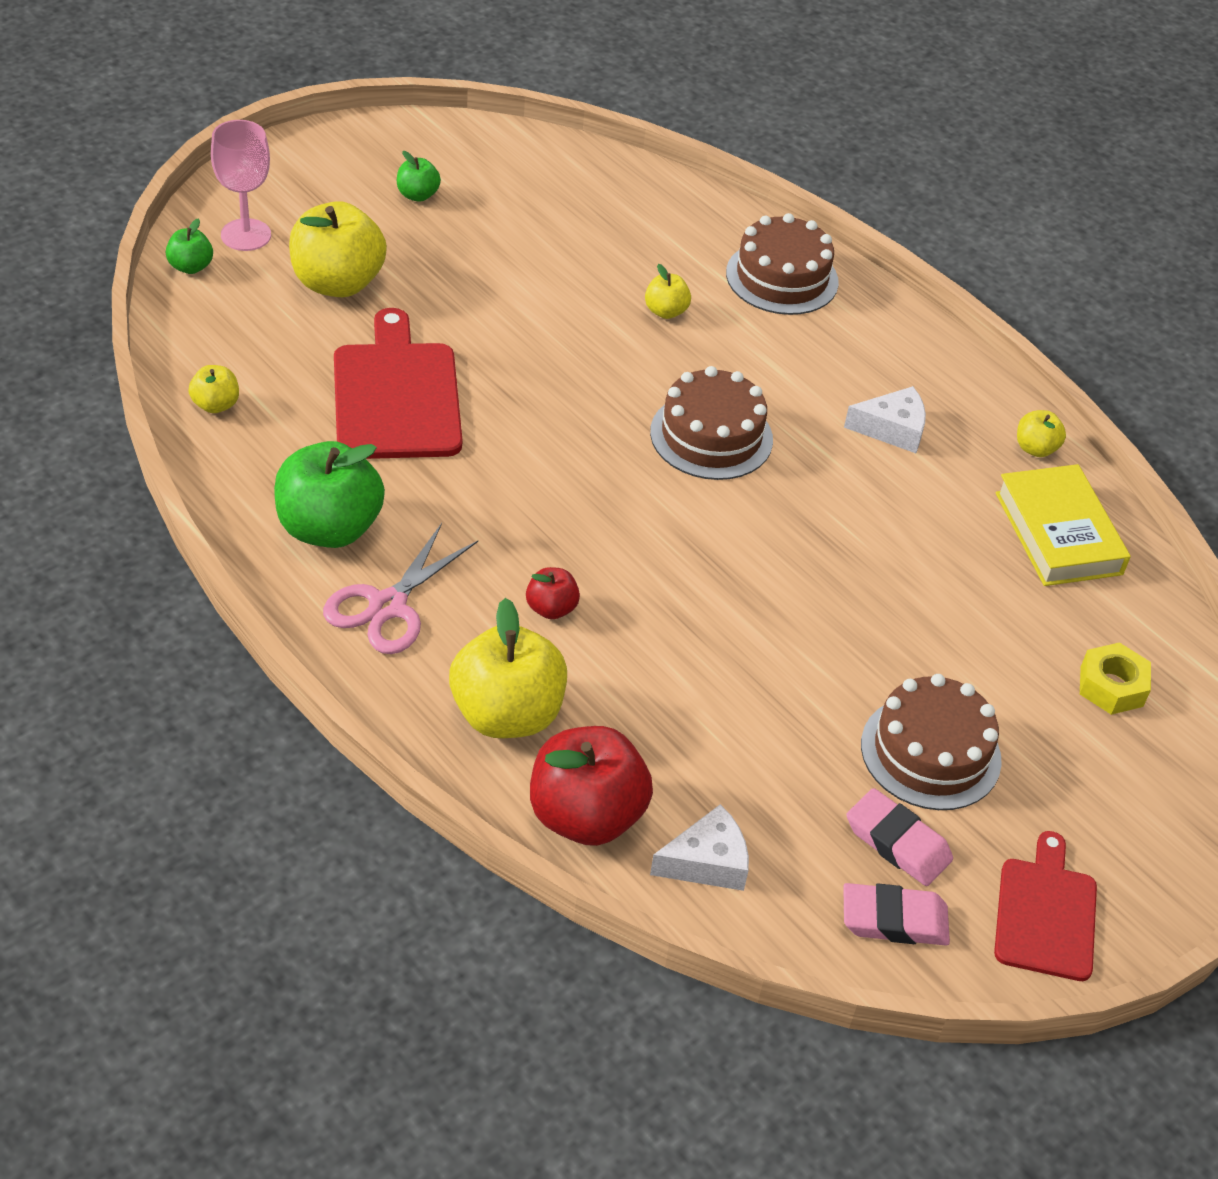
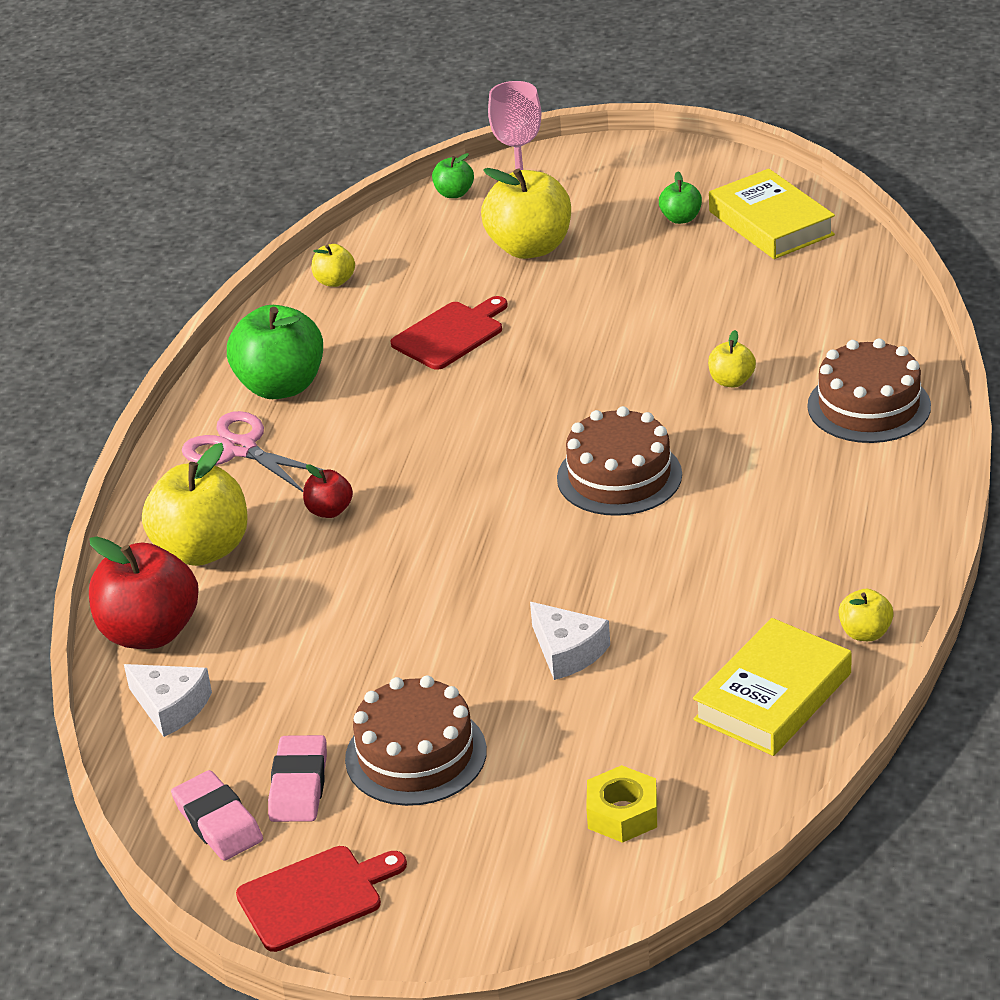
camera: 60 degrees right, 10 degrees down
(388, 606) = (240, 449): pink scissors -> pink scissors turned 45 degrees clockwise
(396, 395) = (450, 334): red cutting board -> red cutting board, size x0.64
(491, 165) = (771, 223): none -> yellow book
(892, 429) = (768, 551): white cheese -> white cheese (567, 651)

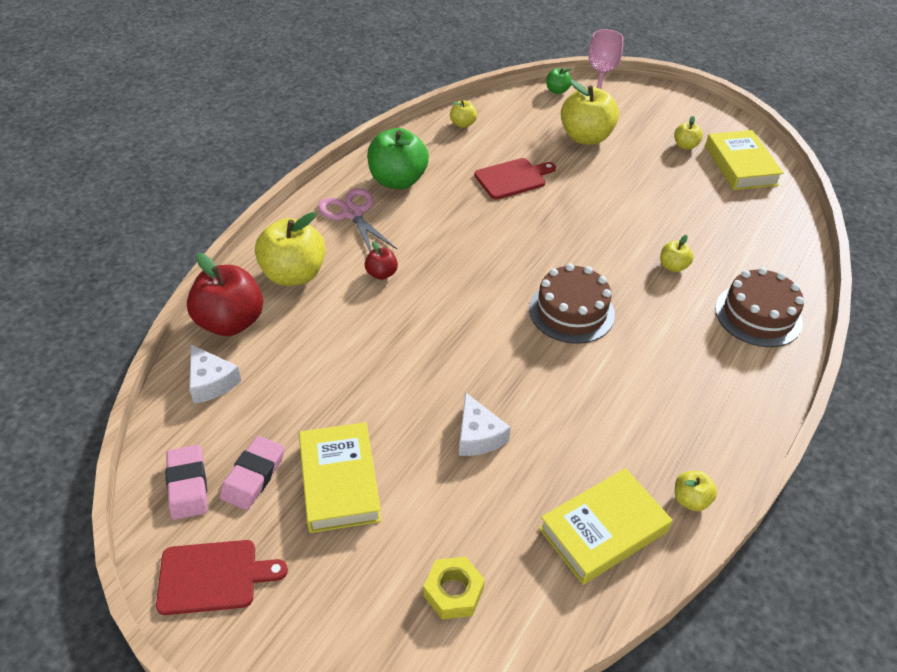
camera: 15 degrees right, 10 degrees up
(416, 755) = (339, 481): brown cake -> yellow book
(681, 218) = (685, 146): green apple -> yellow apple

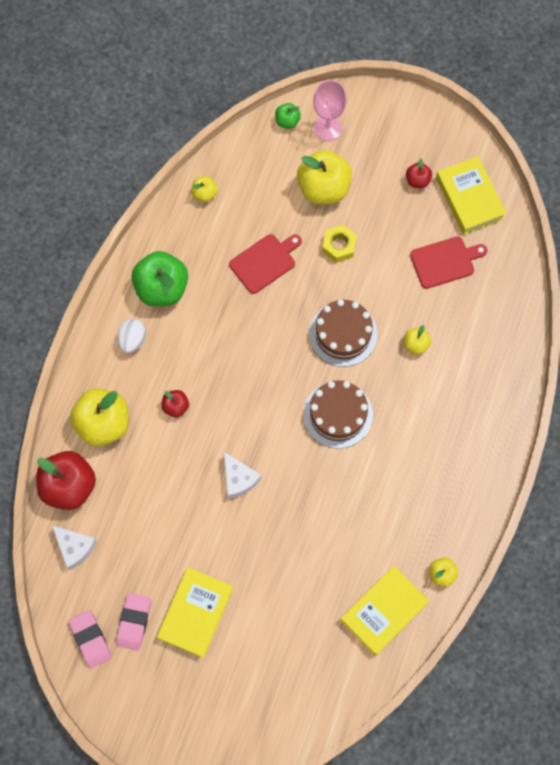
camera: 10 degrees left, 25 degrees up
(213, 576) = (133, 703): red cutting board -> red cutting board (445, 261)
(339, 481) = (195, 613): yellow book -> yellow book turned 45 degrees clockwise
(352, 213) = (132, 340): pink scissors -> white egg
(453, 592) = (292, 679): yellow nut -> yellow nut (339, 246)
(478, 435) = (285, 552): white cheese -> white cheese (239, 479)
(685, 146) = (417, 180): yellow apple -> red apple
(758, 315) = (487, 385): brown cake -> brown cake (343, 334)

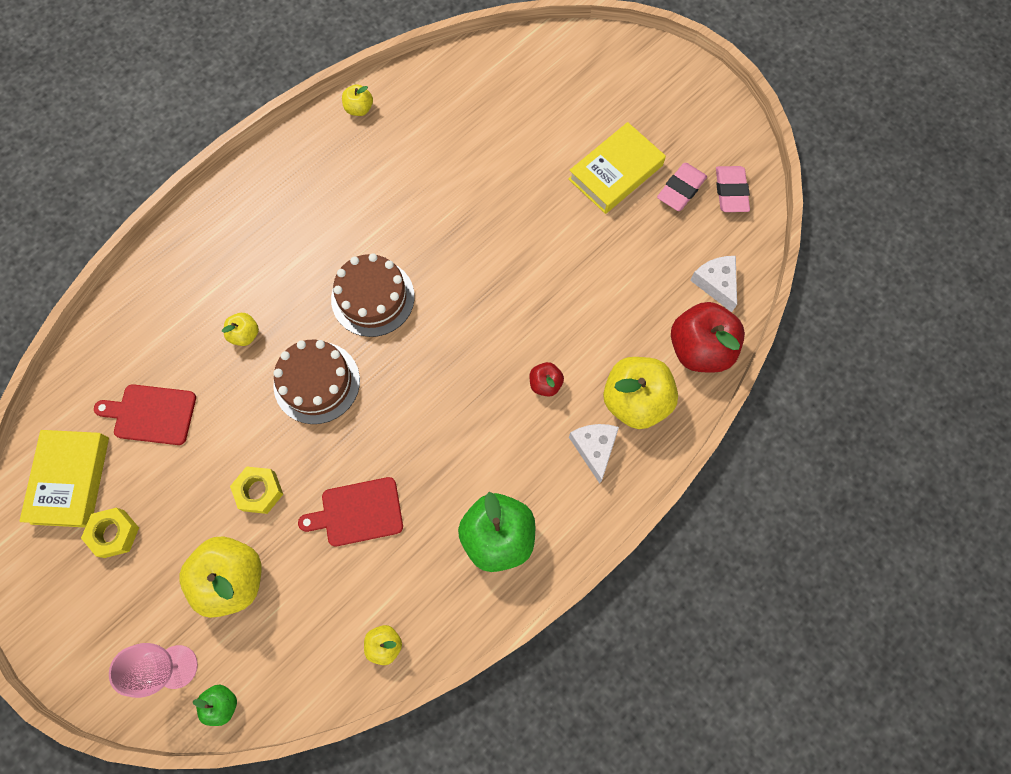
camera: 155 degrees left, 0 degrees up
(132, 340) = (561, 485): white egg -> none
(239, 479) = (512, 278): white cheese -> white cheese (594, 448)
(384, 611) = (432, 101): yellow book -> none
(417, 180) = (114, 533): red apple -> yellow nut

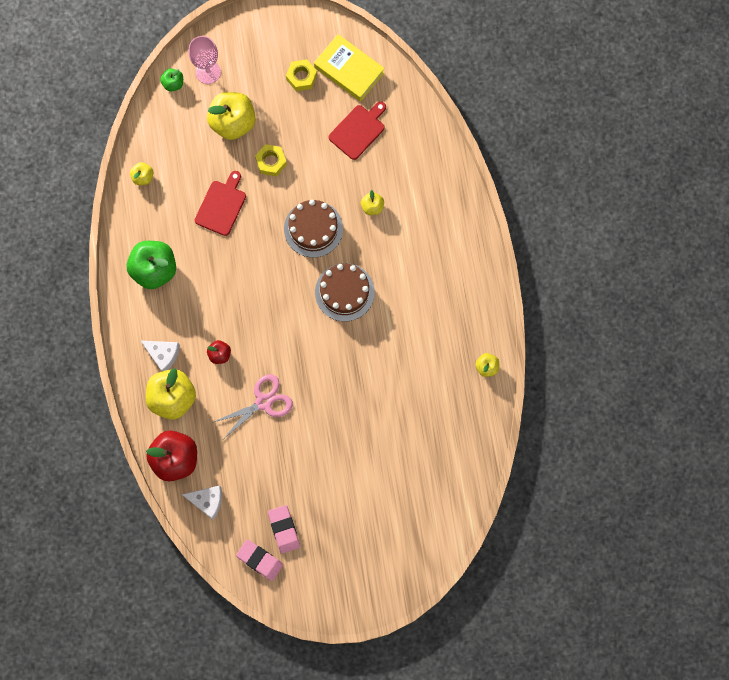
camera: 125 degrees right, 5 degrees up
(563, 299) = (264, 402): none -> pink scissors
(615, 172) = (325, 497): yellow book -> none

